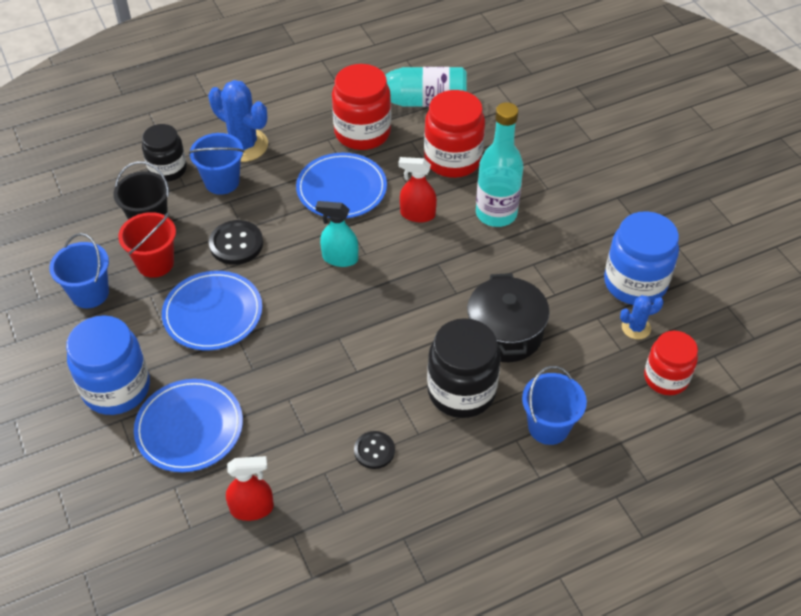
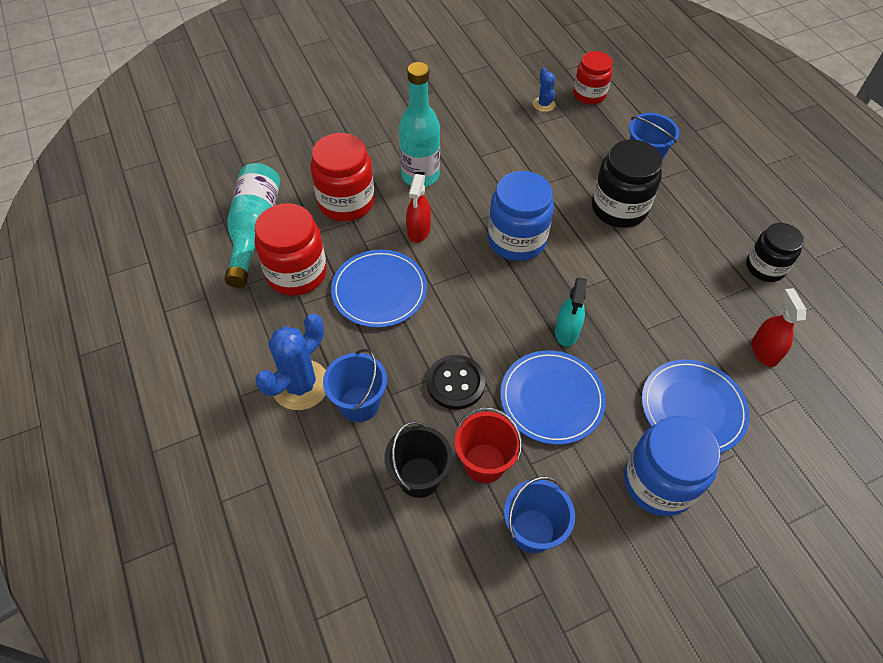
camera: 90 degrees left, 5 degrees up
(167, 169) = (332, 466): black jar -> black jar (765, 267)
(340, 258) = (475, 291): turquoise spray bottle -> turquoise spray bottle (566, 332)
(374, 451) = (688, 266): black button -> none
(505, 333) = (556, 178): black pot -> none
(635, 283) = (499, 100): blue jar -> blue jar (516, 240)

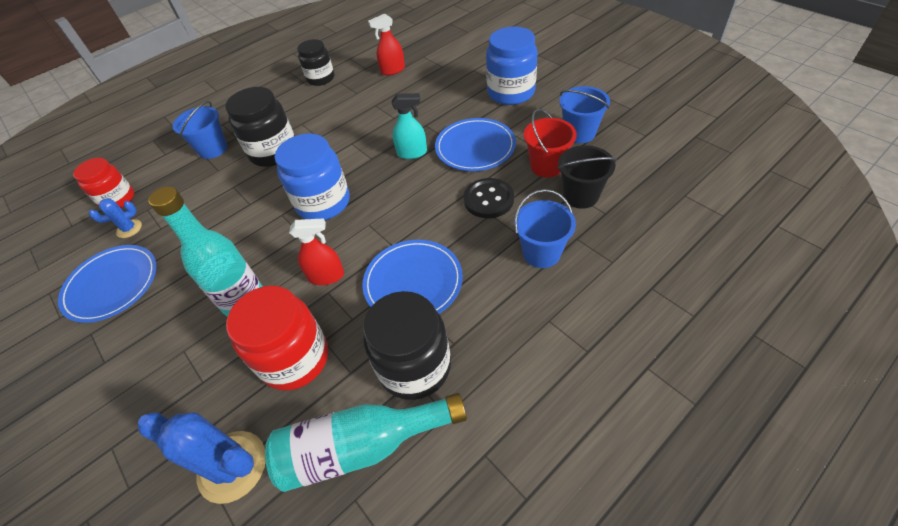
camera: 100 degrees left, 5 degrees down
(296, 273) = (414, 366): red jar -> black jar
(300, 385) = (547, 304): blue cactus -> blue cactus (232, 466)
(693, 408) = (450, 89): blue plate -> blue plate (112, 285)

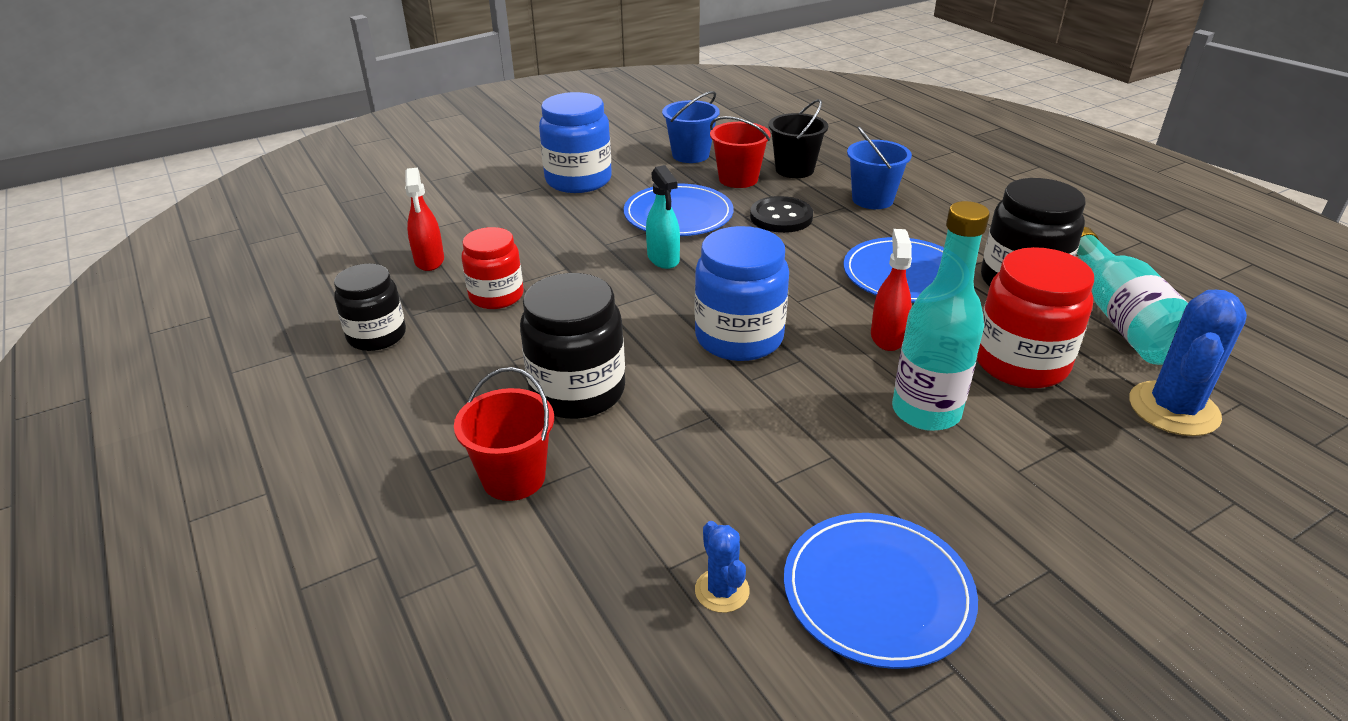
camera: 85 degrees left, 15 degrees down
(118, 199) = (610, 633): red jar -> red jar (496, 296)
(213, 149) = (513, 478): blue bucket -> red bucket
(412, 153) = (663, 259): turquoise spray bottle -> turquoise spray bottle turned 150 degrees clockwise

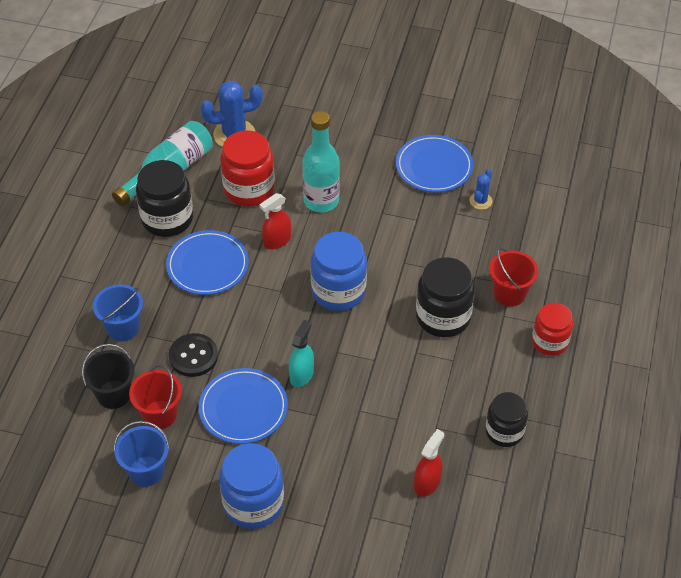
camera: 135 degrees left, 15 degrees up
(496, 296) = (418, 416): red jar -> red jar (550, 342)

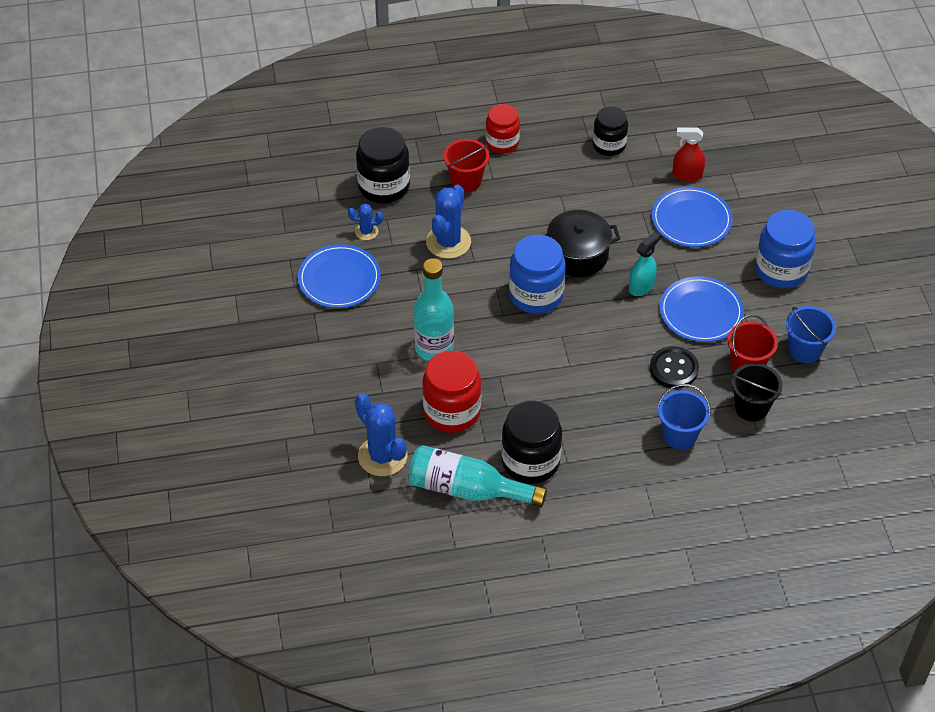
camera: 115 degrees left, 0 degrees up
(207, 265) = (567, 403): blue plate -> blue plate (691, 220)
(277, 241) = (505, 362): red spray bottle -> none
(301, 375) = (641, 286): turquoise spray bottle -> turquoise spray bottle turned 135 degrees clockwise
(368, 341) = (577, 255): none -> black pot
(437, 252) = (448, 242): none -> blue cactus
(443, 317) = (519, 216): black jar -> black jar (384, 186)

